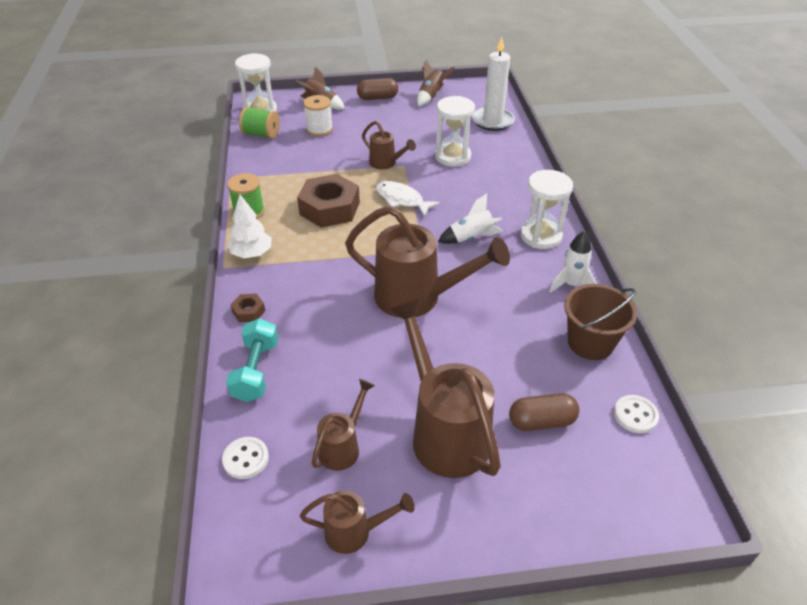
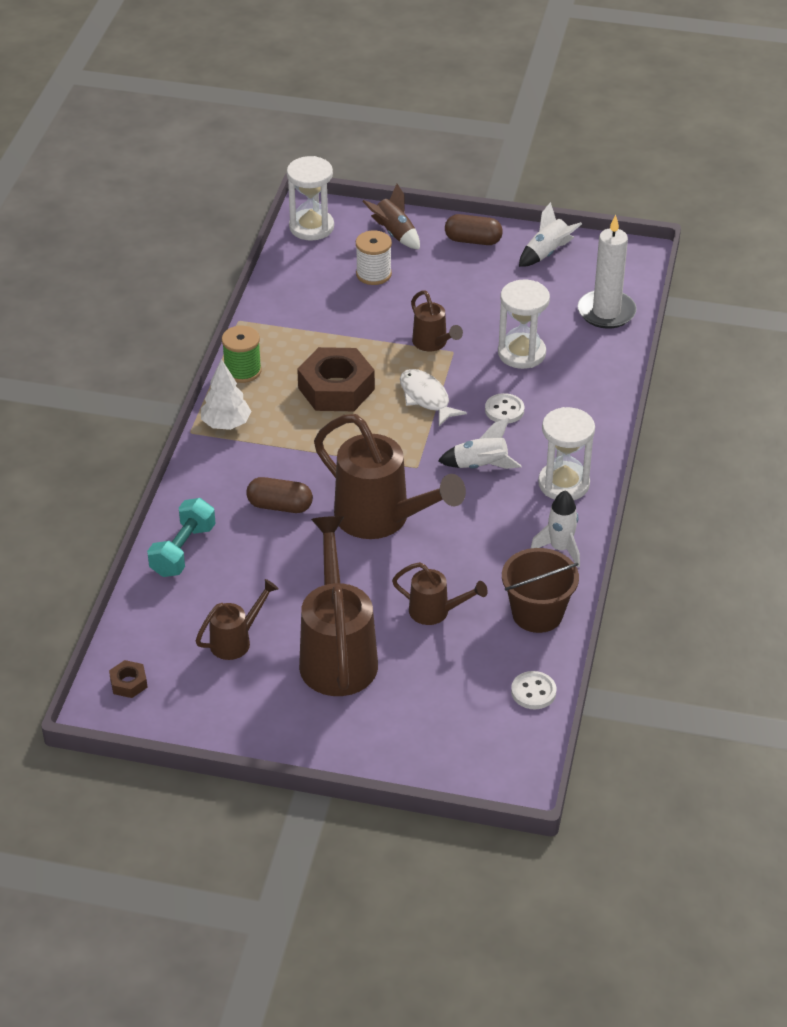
camera: 20 degrees right, 0 degrees up
(246, 459) = (144, 626): white button -> white button (504, 410)
(248, 311) = (198, 488): brown nut -> brown nut (128, 683)
(261, 134) = (298, 265): green spool -> none
(356, 532) = (216, 710): brown watering can -> brown watering can (436, 612)
(431, 96) = (547, 253): brown rocket -> white rocket
(541, 421) = (436, 671): brown capsule -> brown capsule (280, 506)

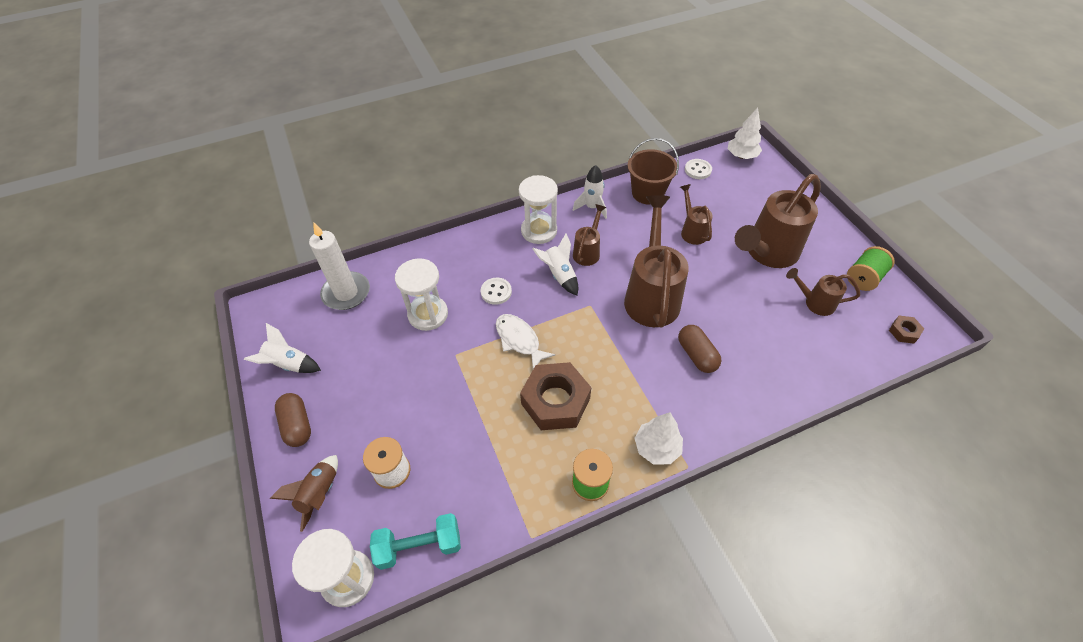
camera: 125 degrees left, 10 degrees up
(183, 550) = (789, 381): turquoise dumbbell -> turquoise dumbbell (419, 546)
(218, 711) = (864, 278): none -> green spool
(426, 398) = (519, 340): white fish -> white fish turned 120 degrees clockwise
(433, 344) = (456, 372): brown watering can -> brown watering can (588, 251)
(518, 760) = (741, 156): none -> white tree

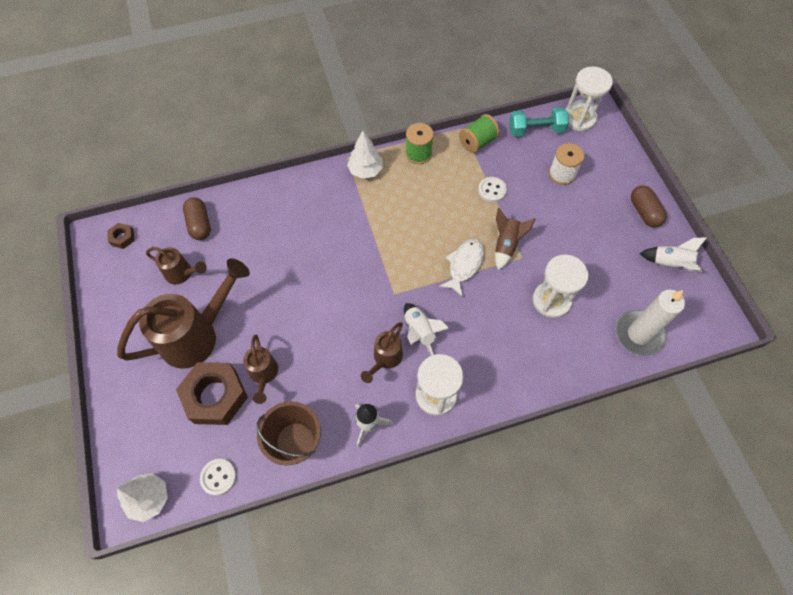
camera: 175 degrees left, 10 degrees up
(319, 494) = (611, 165): brown rocket -> brown rocket (506, 245)
(496, 292) = (485, 319): white button -> white button (492, 190)
(519, 340) = (464, 265): white fish -> white fish turned 120 degrees counterclockwise
(555, 401) = (437, 210): brown nut -> brown nut (215, 396)
(651, 294) = (332, 299): brown watering can -> none
(696, 355) = (311, 236): brown capsule -> brown capsule (200, 224)
(864, 278) = (119, 295): green spool -> green spool (477, 142)

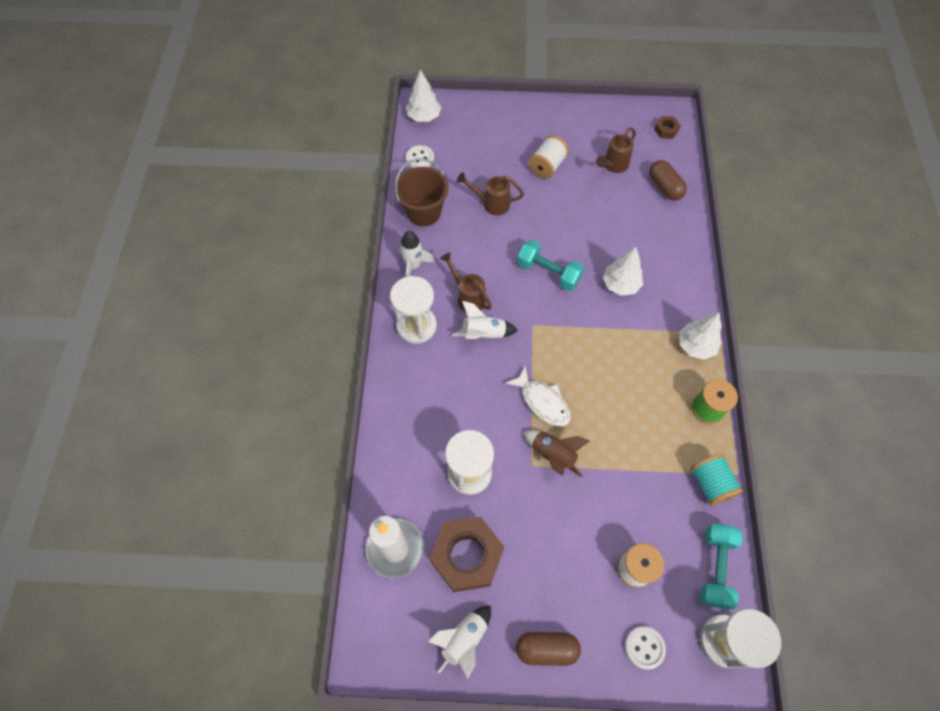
camera: 110 degrees right, 0 degrees up
(198, 335) = (547, 166): brown watering can -> white spool
(200, 224) = (664, 187): brown capsule -> brown capsule turned 60 degrees clockwise
(215, 396) = (486, 168): brown nut -> brown nut (467, 556)
(324, 235) = (620, 284): none -> white tree
(332, 296) = (548, 273): none -> turquoise dumbbell
(477, 142) = (710, 483): green spool -> turquoise spool
(492, 190) = (632, 471): white button -> white button (644, 647)

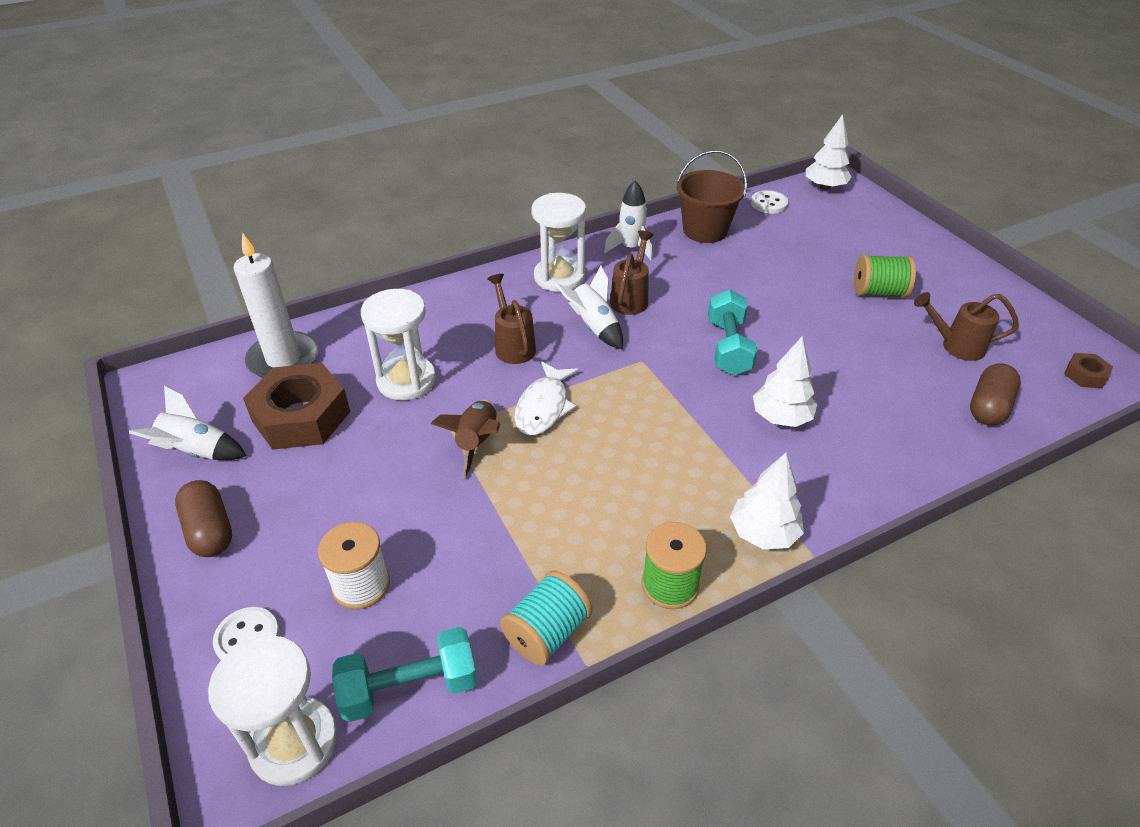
camera: 60 degrees right, 20 degrees down
(491, 203) = (772, 270): brown watering can -> brown watering can (513, 345)
(547, 166) = (878, 292): white spool -> green spool

